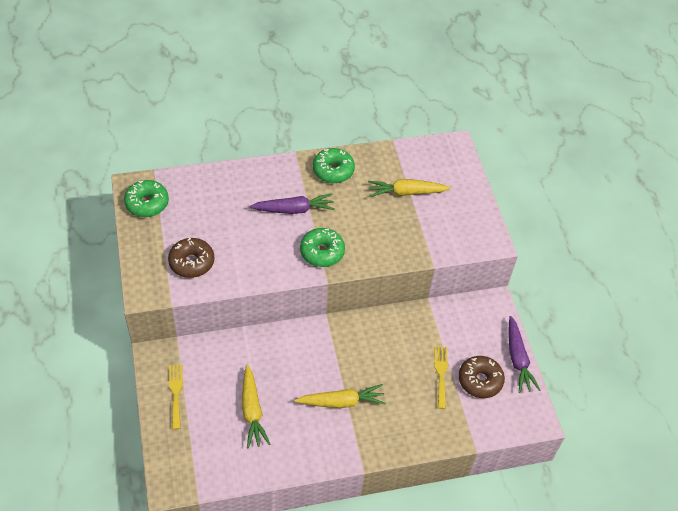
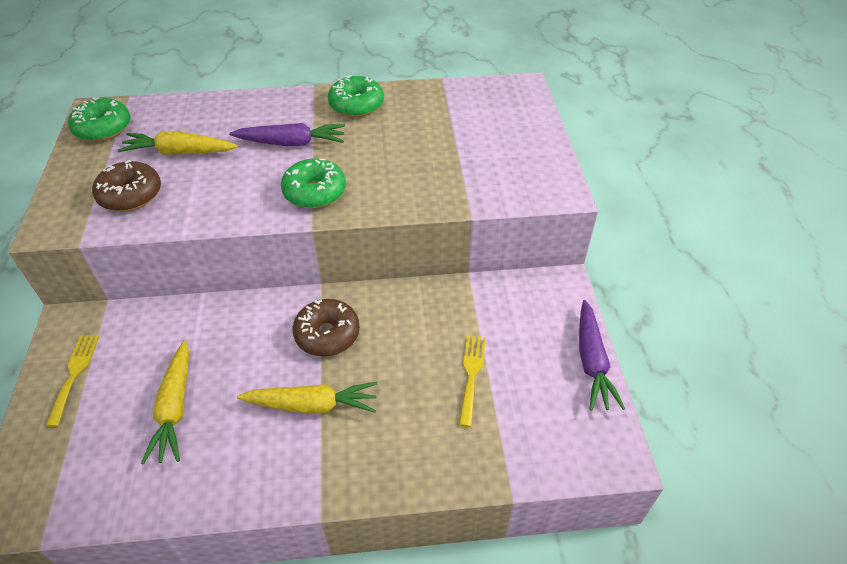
camera: 10 degrees right, 5 degrees down
(406, 192) = (448, 131): yellow carrot -> yellow carrot (179, 152)
(480, 380) = (530, 389): brown donut -> brown donut (327, 334)

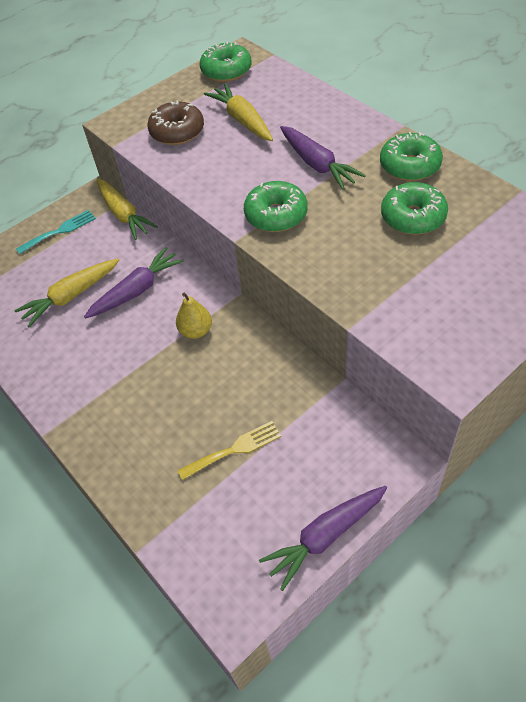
camera: 60 degrees right, 5 degrees up
(74, 374) = (60, 231): yellow fork -> turquoise fork
(232, 351) = (137, 290): none -> purple carrot
(312, 405) = (128, 366): yellow carrot -> yellow carrot (124, 214)
(327, 334) = (196, 331): brown donut -> yellow pear
(406, 131) = (413, 217): none -> green donut

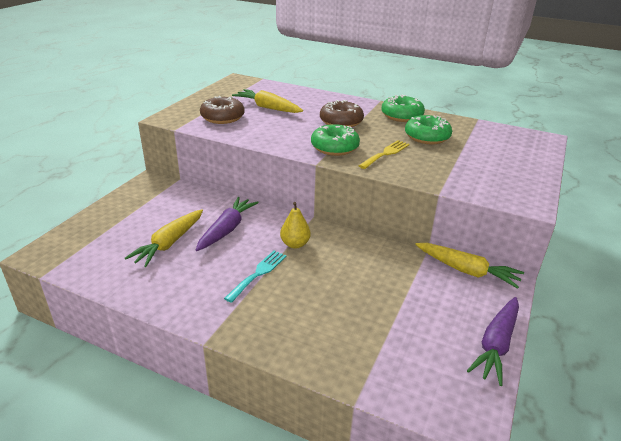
camera: 30 degrees left, 20 degrees down
(60, 231) = (131, 205): turquoise fork -> turquoise fork (258, 273)
(124, 214) = (184, 188): yellow carrot -> yellow carrot (467, 271)
(226, 71) = (235, 87): green donut -> none
(234, 449) = (383, 309): yellow fork -> yellow fork (386, 153)
(317, 164) = (341, 122): purple carrot -> brown donut

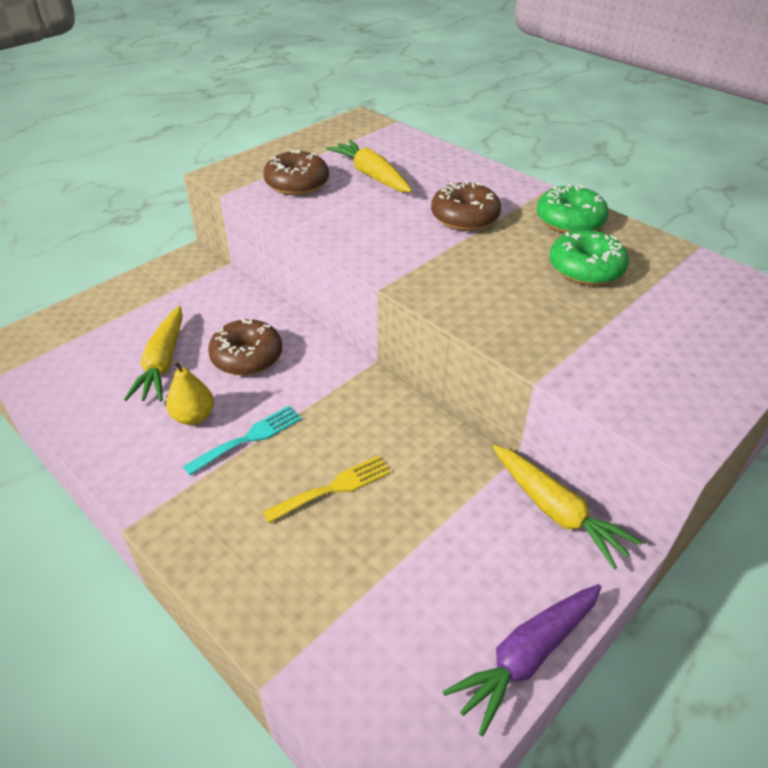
camera: 20 degrees right, 10 degrees up
(169, 243) = (163, 363): yellow carrot -> yellow carrot turned 45 degrees counterclockwise
(227, 229) = (247, 357): purple carrot -> brown donut
(295, 244) = (324, 402): yellow pear -> yellow pear (193, 416)
(334, 148) = (424, 264): green donut -> none
(386, 153) = (497, 289): yellow fork -> yellow fork (334, 488)

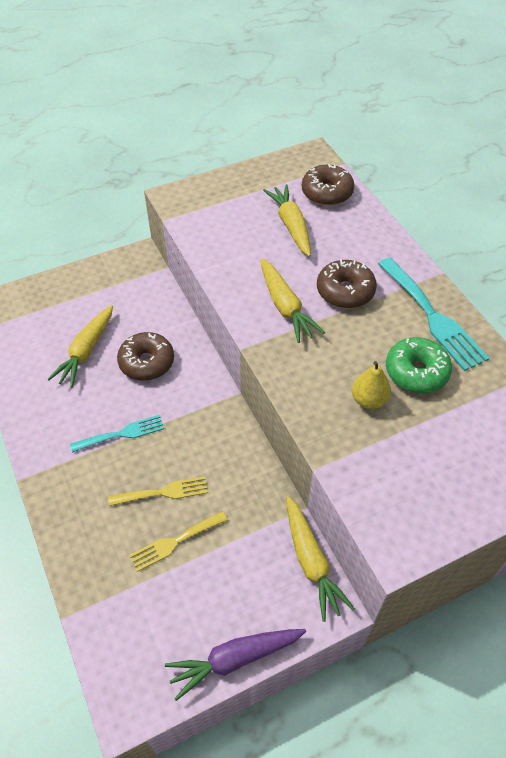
camera: 20 degrees right, 10 degrees up
(193, 416) = (91, 404): yellow pear -> yellow pear (369, 400)
(297, 184) = (227, 221): brown donut -> brown donut (327, 193)
(376, 540) = (174, 542): none -> yellow fork
(407, 242) = (285, 307): none -> yellow carrot
(569, 221) = (433, 317): green donut -> turquoise fork

